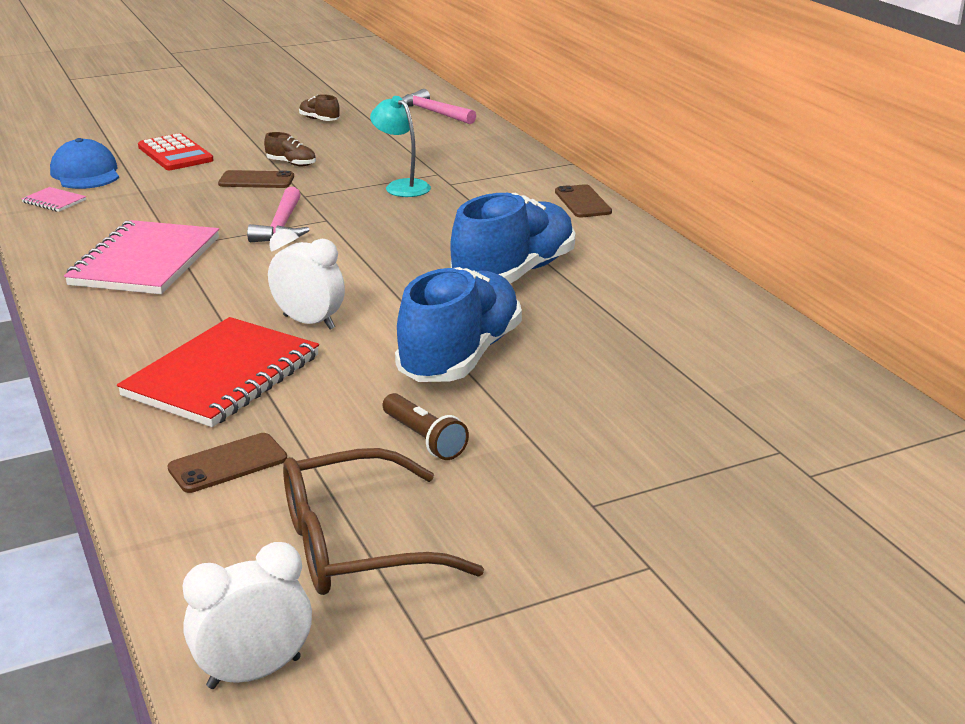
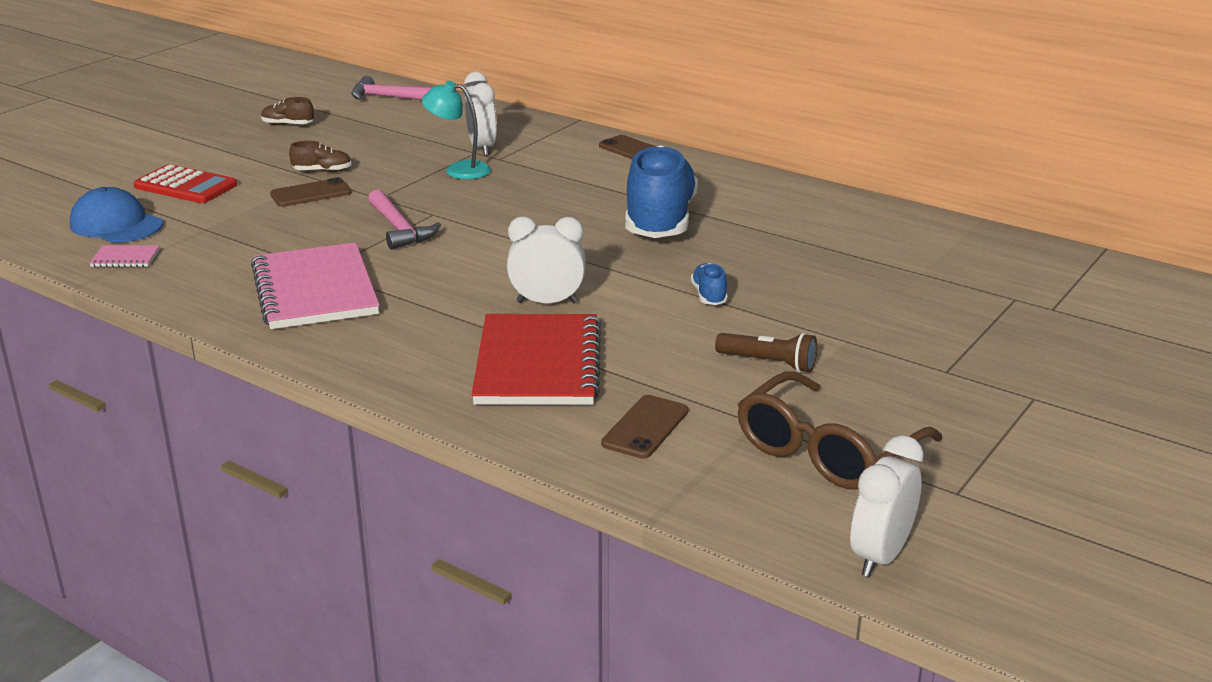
camera: 30 degrees left, 0 degrees up
(448, 171) = (482, 148): none -> white clock
(460, 357) = (709, 296): blue shoe -> blue shoe, size x0.40

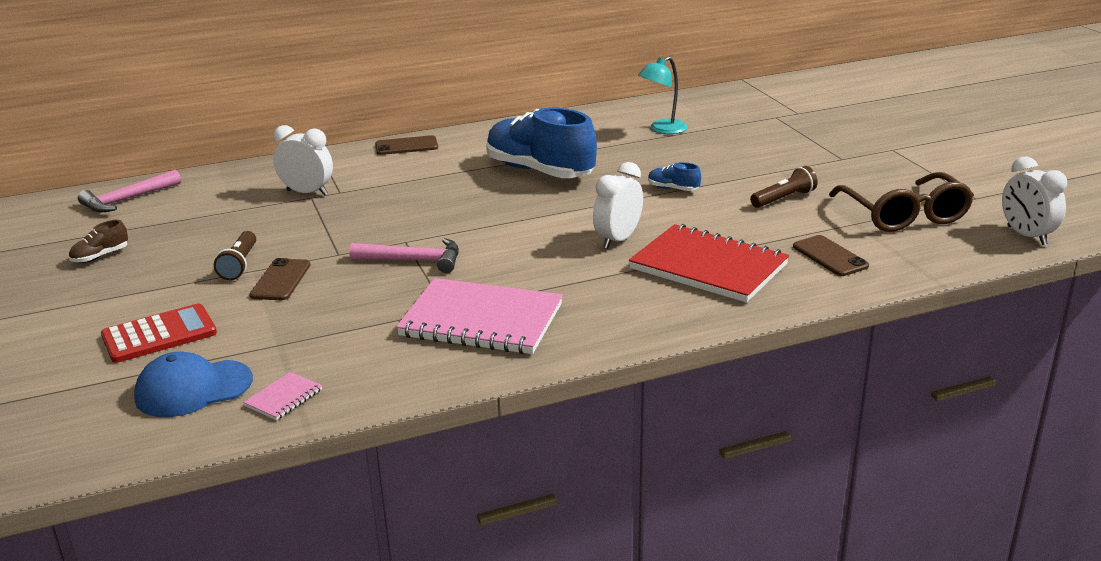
camera: 55 degrees left, 0 degrees up
(322, 171) = (239, 265): brown shoe -> brown flashlight
(459, 170) = (335, 211): turquoise lamp -> turquoise lamp (662, 129)

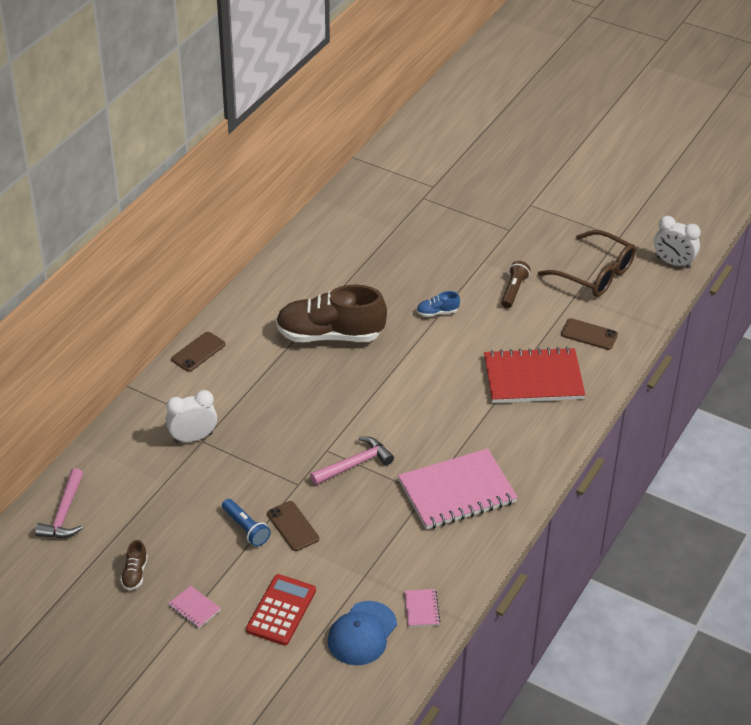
camera: 40 degrees left, 15 degrees up
(97, 299) = (194, 608): none -> pink notebook
(239, 265) = (246, 528): brown flashlight -> blue flashlight
(540, 171) = (330, 335): blue shoe -> brown shoe
(618, 240) = (456, 380): white clock -> none
(662, 129) = (361, 247): turquoise lamp -> none

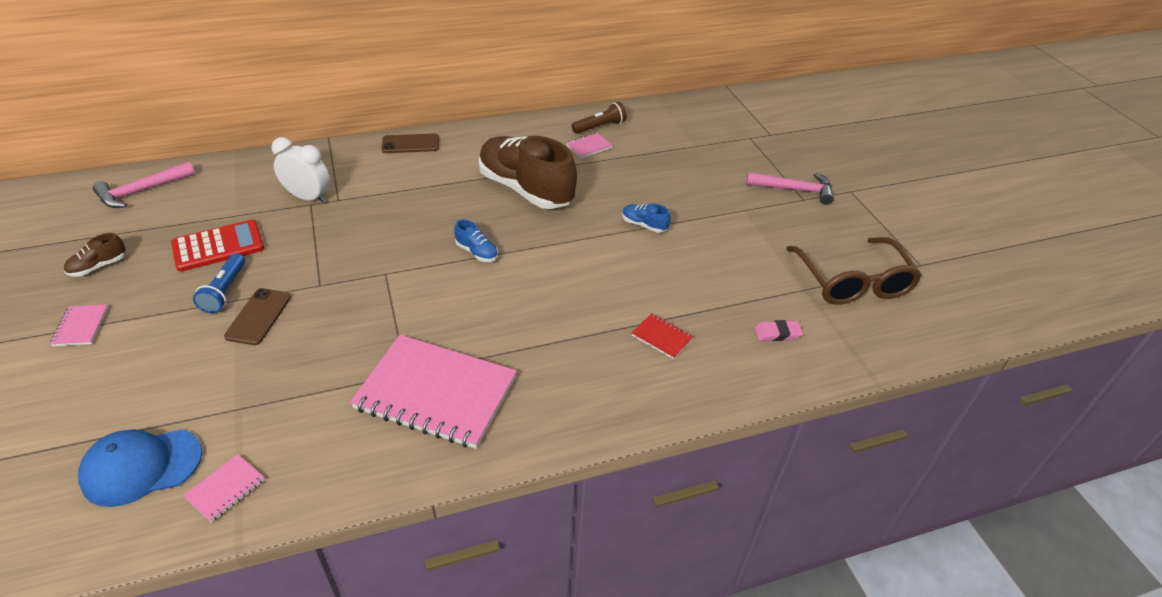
camera: 40 degrees right, 0 degrees up
(281, 610) = (127, 383): red calculator -> red calculator (218, 246)
(326, 274) = (589, 146): none -> pink notebook
(354, 464) = (388, 301): pink hammer -> pink hammer (794, 190)
(362, 399) = (477, 252): none -> blue shoe
(513, 290) = (744, 249): brown flashlight -> brown flashlight (600, 127)
(533, 378) = (662, 337): red notebook -> red notebook, size x0.41
(589, 334) = (777, 333): brown phone -> pink eraser
(673, 263) = (963, 322): white clock -> none

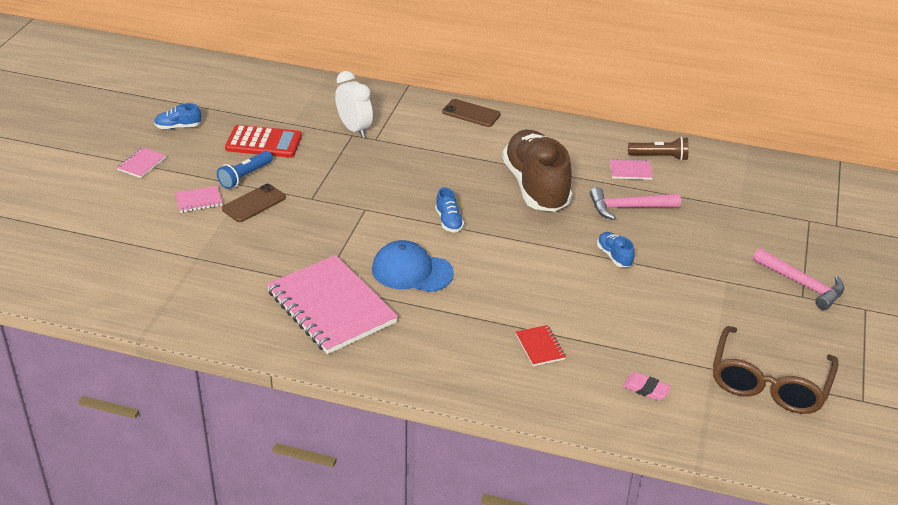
camera: 35 degrees right, 5 degrees down
(98, 266) = (178, 127): brown shoe -> blue shoe
(141, 466) = (119, 266): blue cap -> blue cap (412, 271)
(142, 191) = (241, 81): pink hammer -> pink hammer (628, 207)
(225, 489) = (156, 302): pink notebook -> pink notebook (198, 200)

